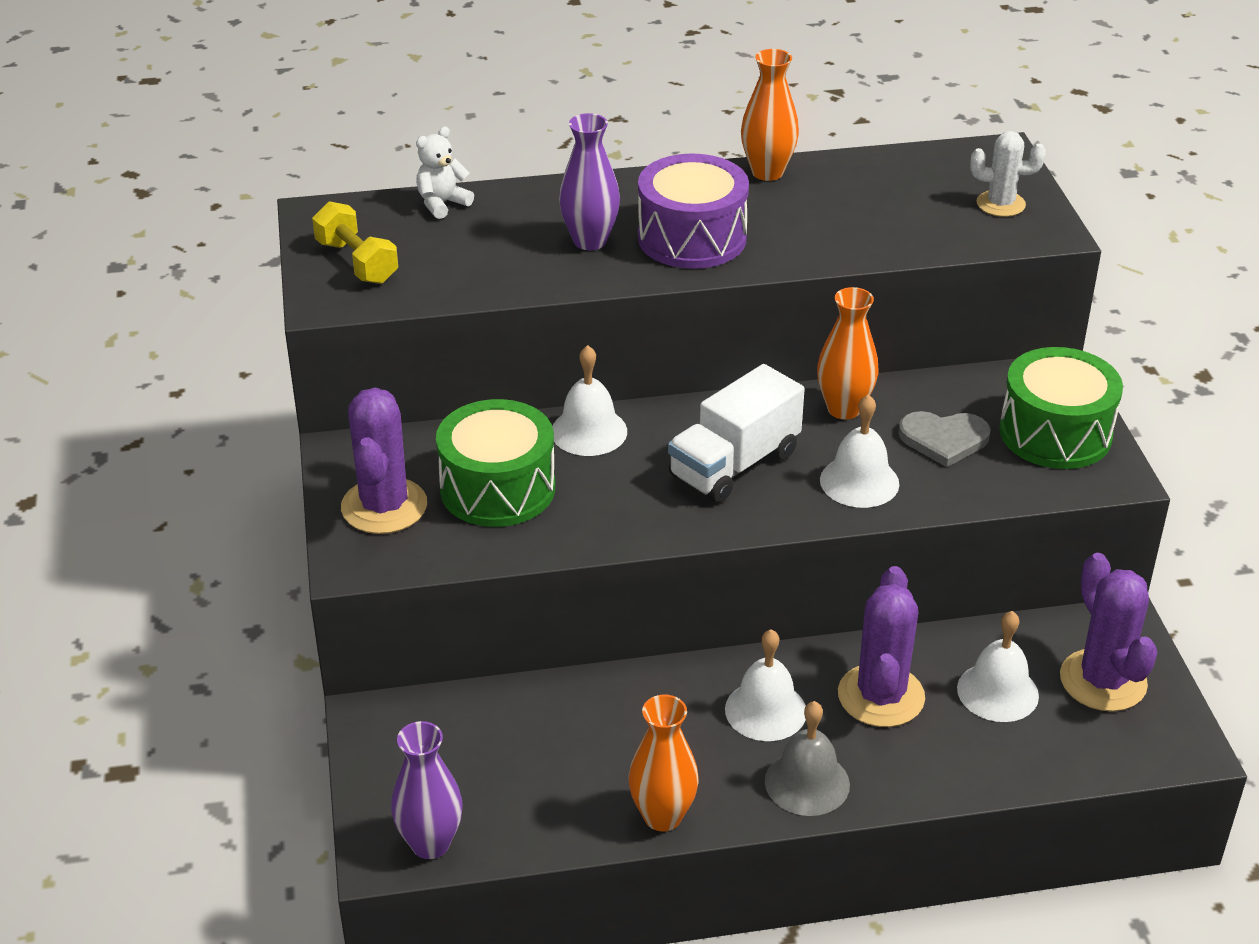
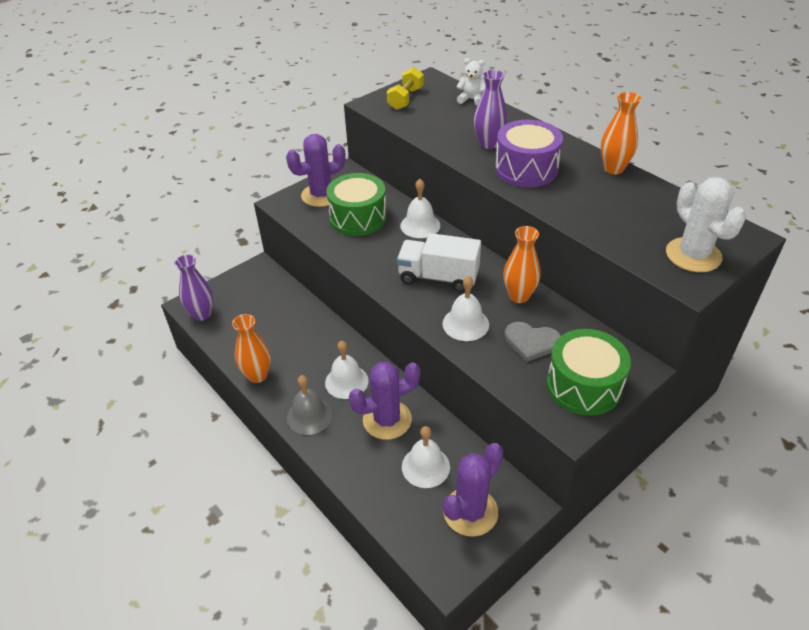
camera: 60 degrees right, 5 degrees up
(944, 439) = (531, 342): grey heart -> grey heart turned 45 degrees counterclockwise
(1000, 204) = (693, 255): white cactus -> white cactus, size x1.61

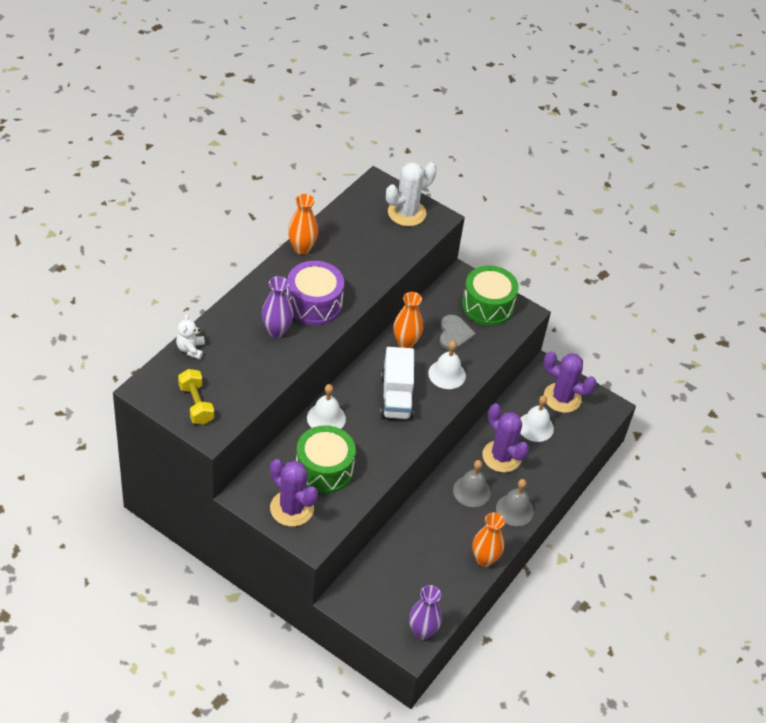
camera: 110 degrees left, 5 degrees up
(346, 381) = (471, 491): white bell -> grey bell
(406, 99) = (196, 404): yellow dumbbell -> yellow dumbbell turned 60 degrees clockwise

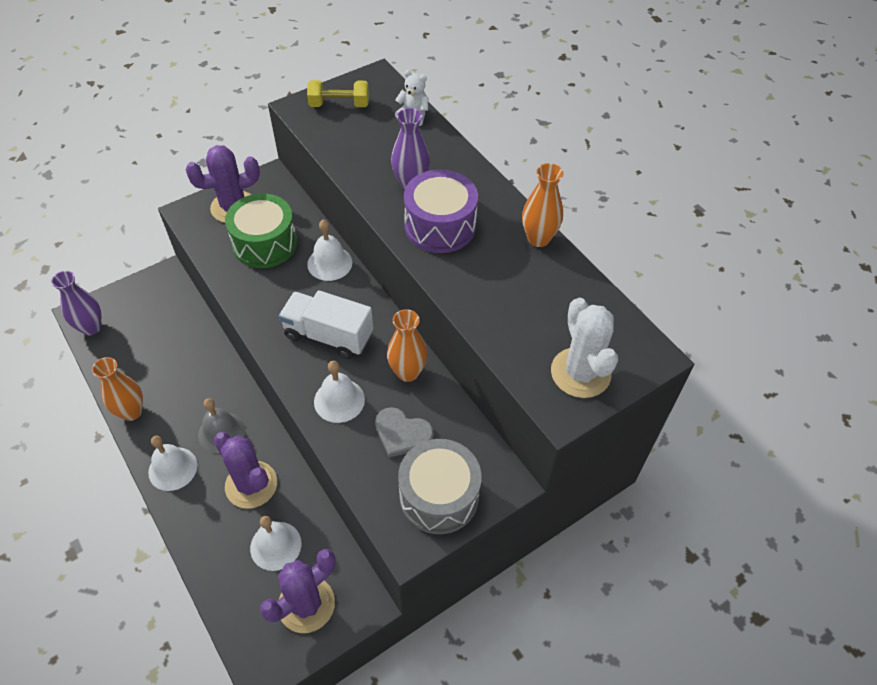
camera: 115 degrees right, 5 degrees up
(487, 305) = (439, 496): green drum -> grey drum
(501, 456) = (251, 484): purple cactus -> purple cactus turned 60 degrees clockwise
(514, 510) = (172, 468): grey bell -> white bell

